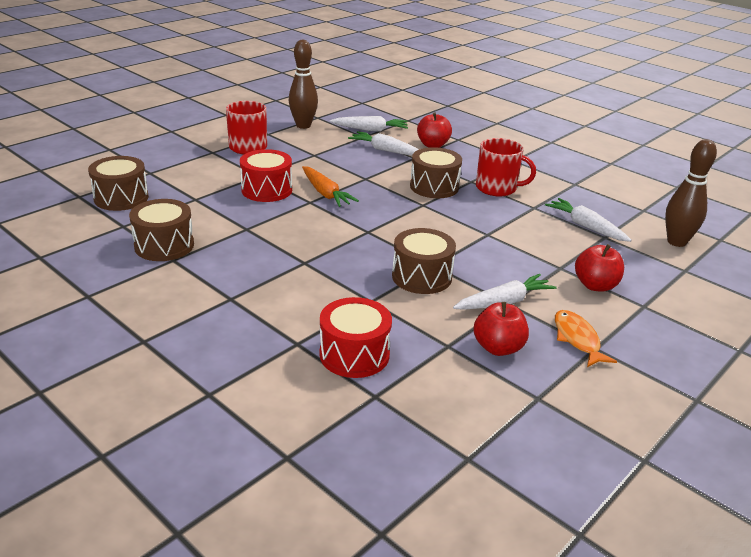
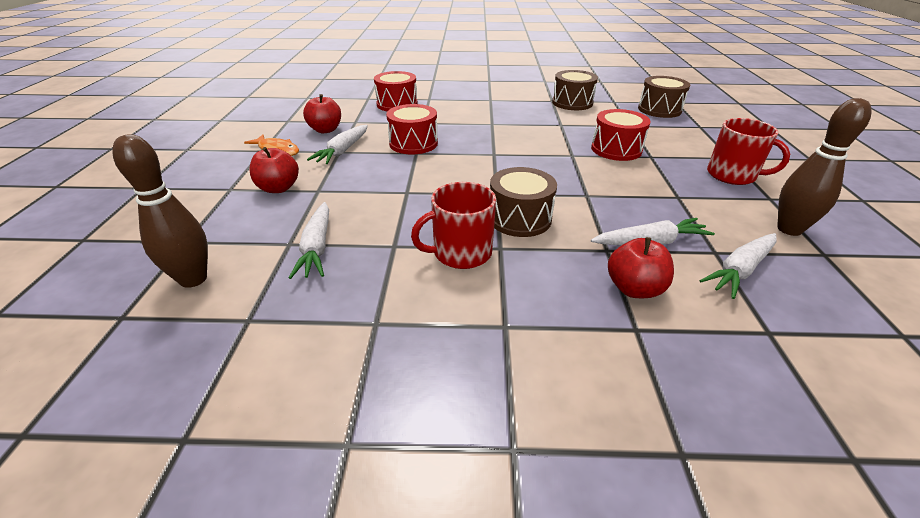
camera: 140 degrees right, 5 degrees up
(325, 193) = (579, 166): orange carrot -> none
(421, 277) = (413, 143): brown drum -> red drum
(586, 226) = (317, 247): white carrot -> white carrot turned 75 degrees clockwise

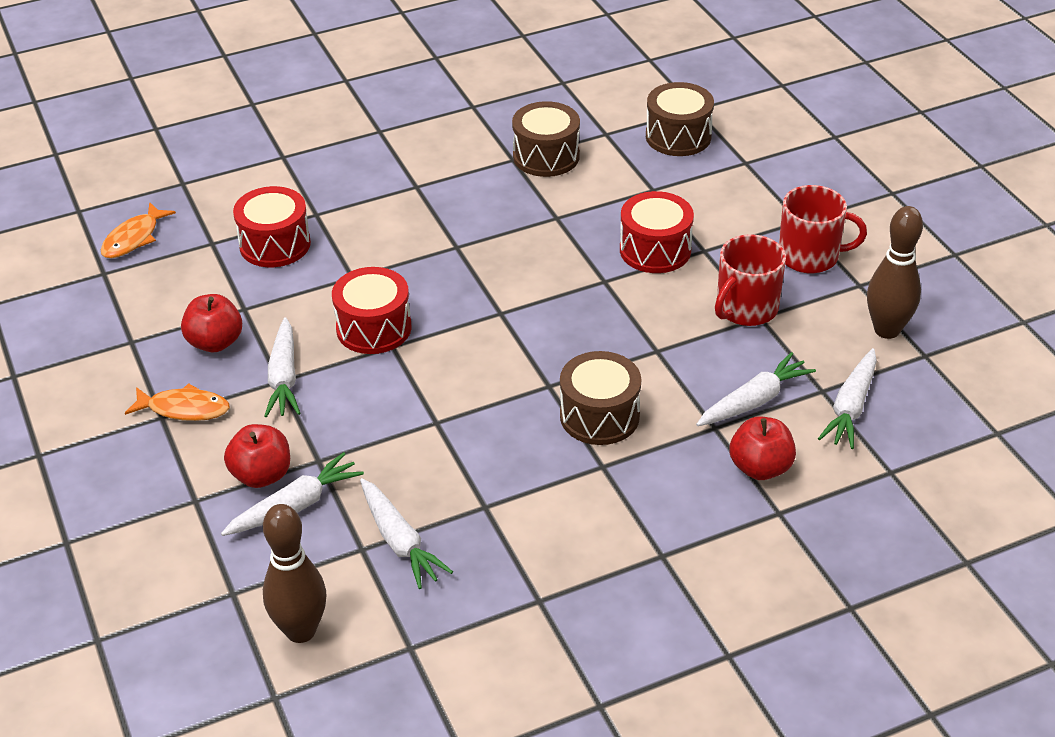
camera: 25 degrees left, 5 degrees up
(278, 208) = (295, 506): none -> white carrot
(335, 90) = (134, 238): none -> orange fish
(460, 253) = (565, 488): red mug -> red mug (745, 309)

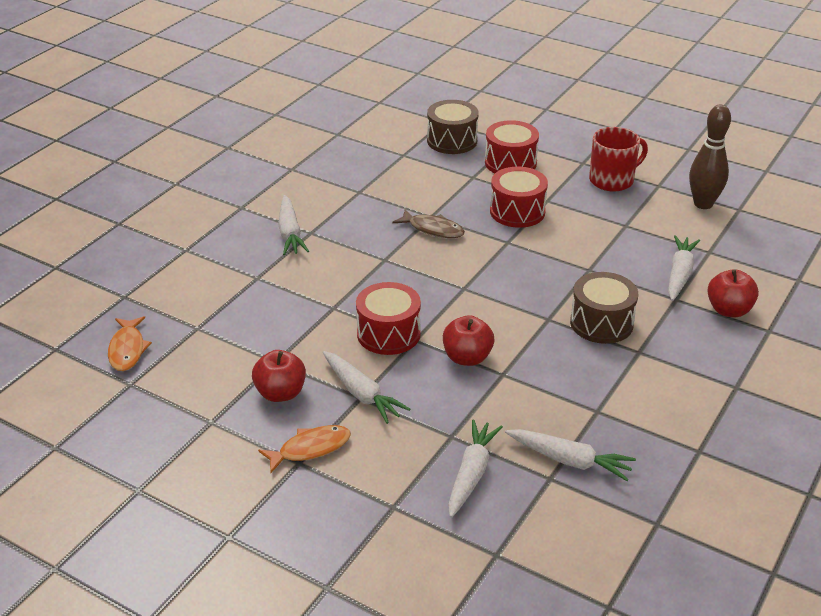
camera: 35 degrees left, 5 degrees down
(261, 475) = (423, 465): red apple -> red apple (467, 358)
(275, 244) = (249, 309): red drum -> red drum (510, 163)
(301, 630) = (574, 553): brown bowling pin -> none
(541, 233) = (433, 229): none -> brown fish
(546, 156) = (380, 182): brown drum -> none
(745, 309) = (611, 224): red mug -> none
(851, 407) = (735, 254): white carrot -> white carrot (290, 233)

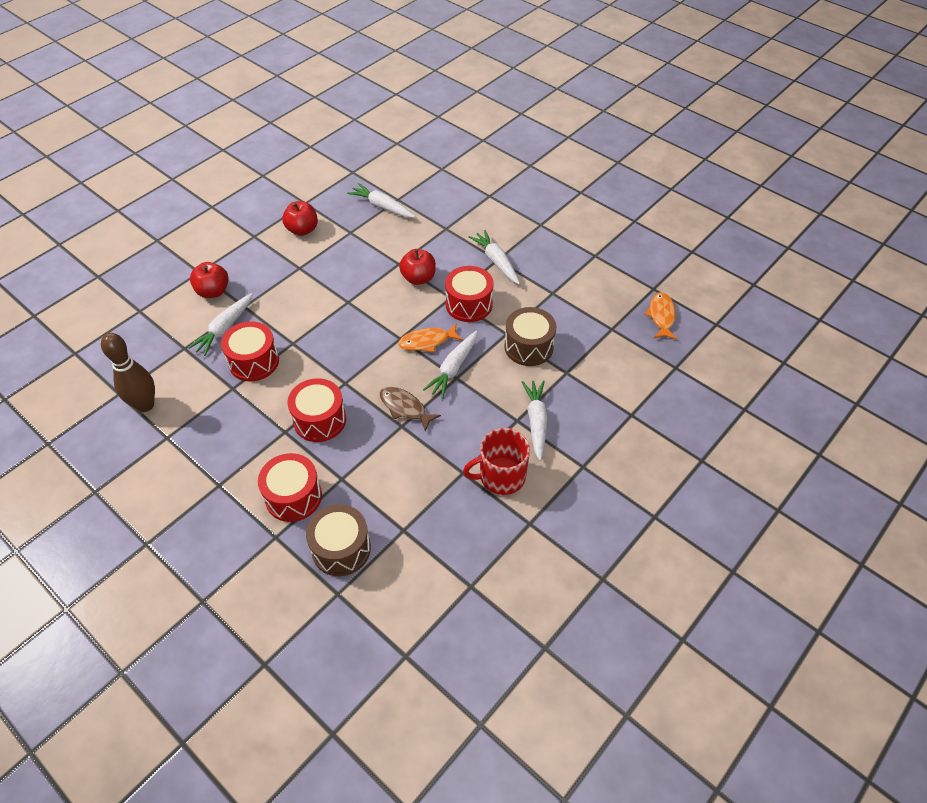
camera: 170 degrees left, 15 degrees up
(280, 393) = (550, 268): red apple -> red apple (302, 230)
(310, 449) = (533, 231): orange fish -> orange fish (427, 341)
(471, 474) = (441, 206): white carrot -> white carrot (453, 368)
(601, 323) = (311, 293): brown drum -> brown drum (528, 347)
(612, 180) = (205, 452): red mug -> red mug (501, 476)
(620, 248) = (254, 361): none -> red drum

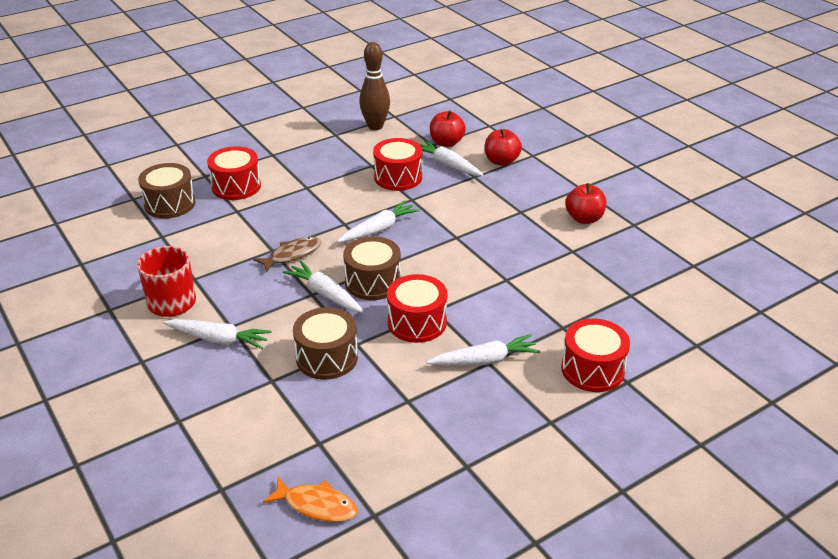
camera: 105 degrees right, 15 degrees down
(320, 420) = (308, 206): red drum -> red drum (592, 369)
(382, 207) = (617, 280): white carrot -> white carrot (378, 229)
(418, 278) = (476, 290): red apple -> red apple (446, 143)
(427, 341) = (373, 282): orange fish -> brown drum

